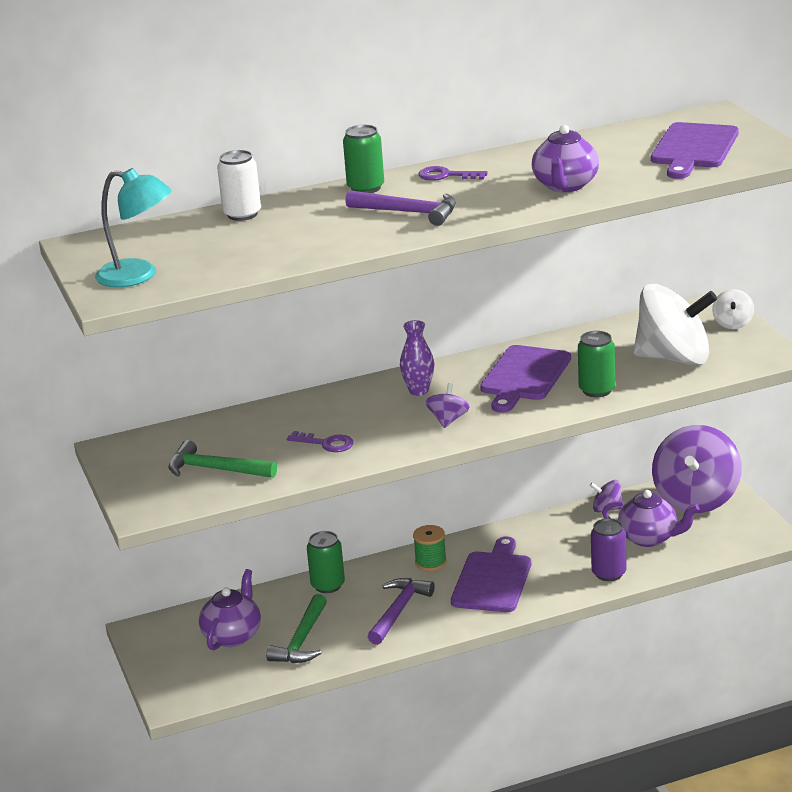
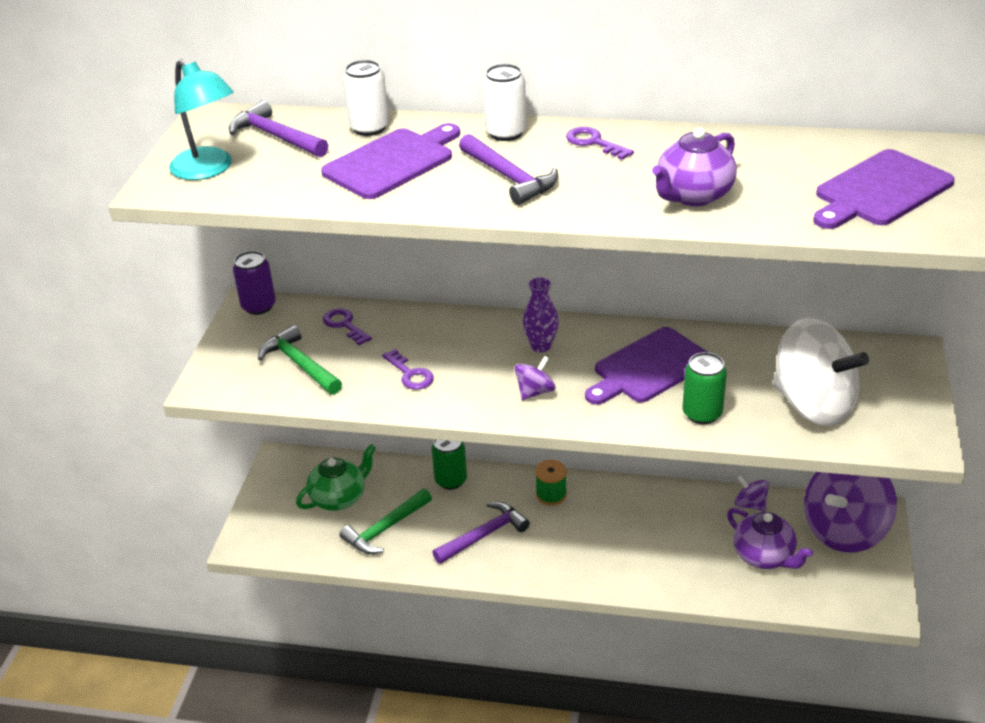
camera: 30 degrees right, 10 degrees up
(165, 240) = (276, 136): none -> purple hammer
(223, 432) = (344, 325): none -> purple key
(233, 635) = (339, 498): purple teapot -> green teapot
(366, 188) = (506, 133): green can -> white can
(492, 580) = (587, 538): purple cutting board -> purple cutting board (392, 162)
(609, 573) = (695, 580): purple can -> purple can (258, 306)
(733, 323) = (912, 383): white spinning top -> none

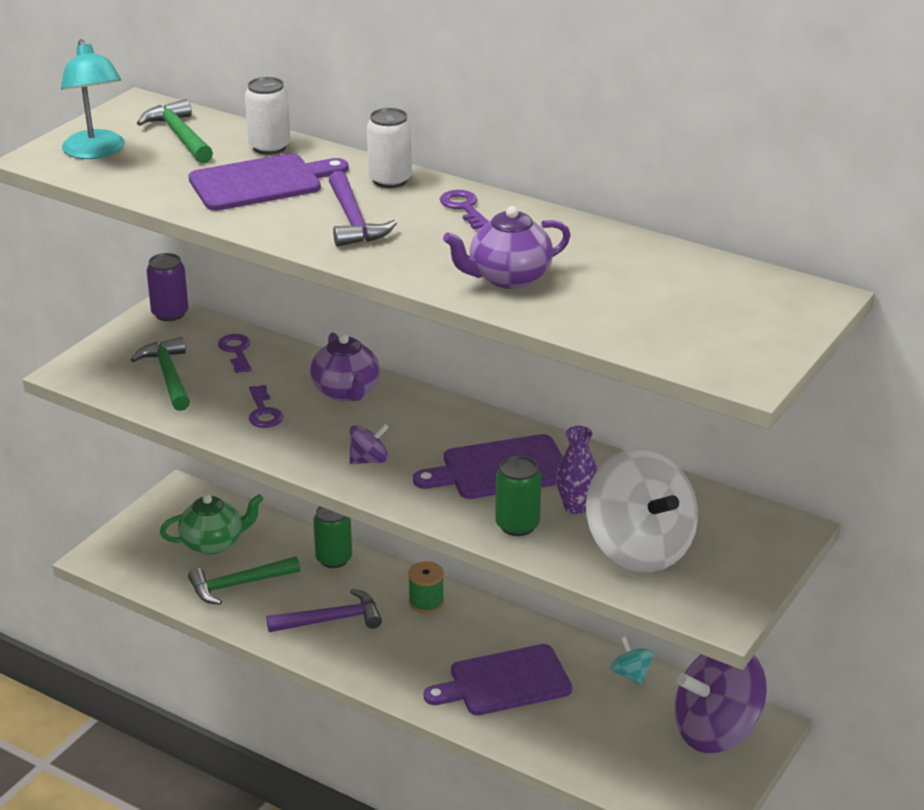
camera: 20 degrees right, 5 degrees down
(276, 136) = (180, 136): purple hammer -> green hammer
(541, 346) = (409, 420): purple vase -> purple vase (575, 507)
(750, 504) = (631, 674): purple spinning top -> turquoise spinning top
(764, 556) = (607, 729): purple teapot -> purple teapot (346, 392)
(880, 191) = (697, 317): purple cutting board -> purple cutting board (505, 682)

